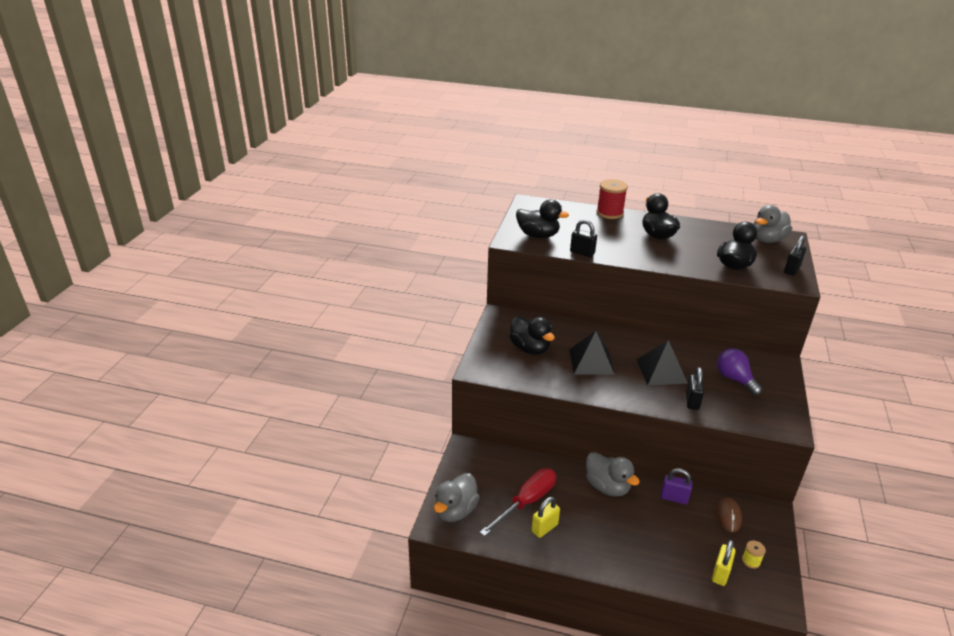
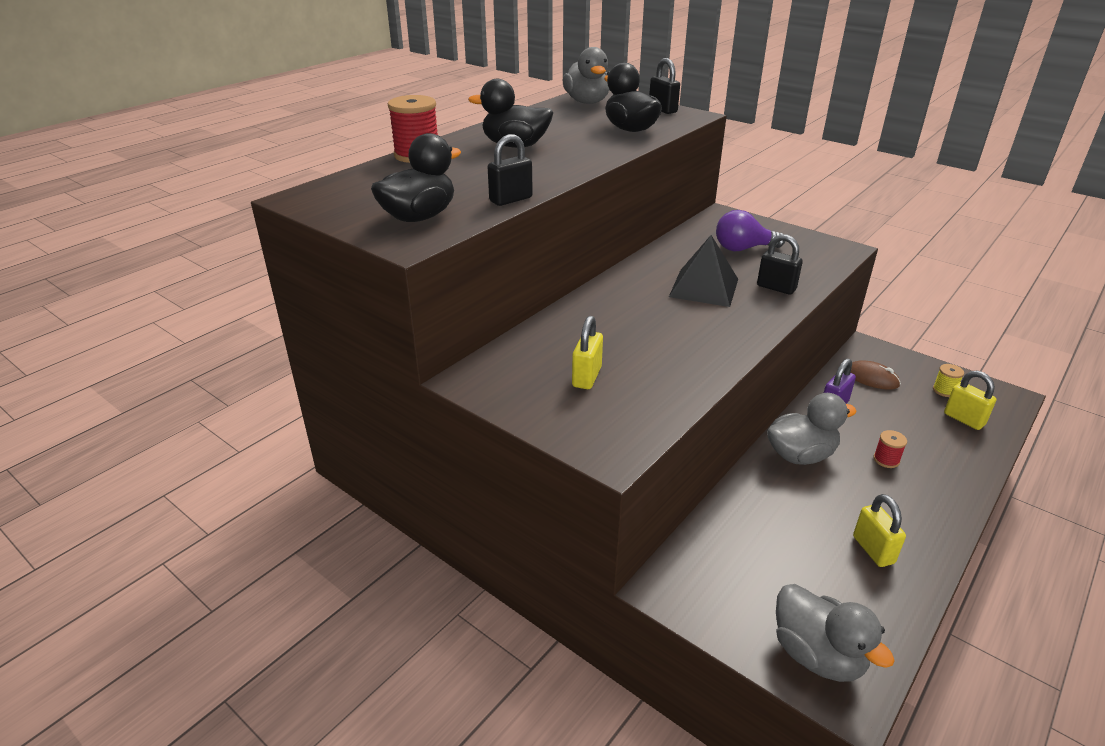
camera: 65 degrees left, 0 degrees up
(526, 502) = (813, 551): red screwdriver -> none
(530, 348) = (586, 377): black duck -> yellow padlock
(591, 361) = (653, 332): black pyramid -> none
(635, 530) = (886, 460): none -> red spool

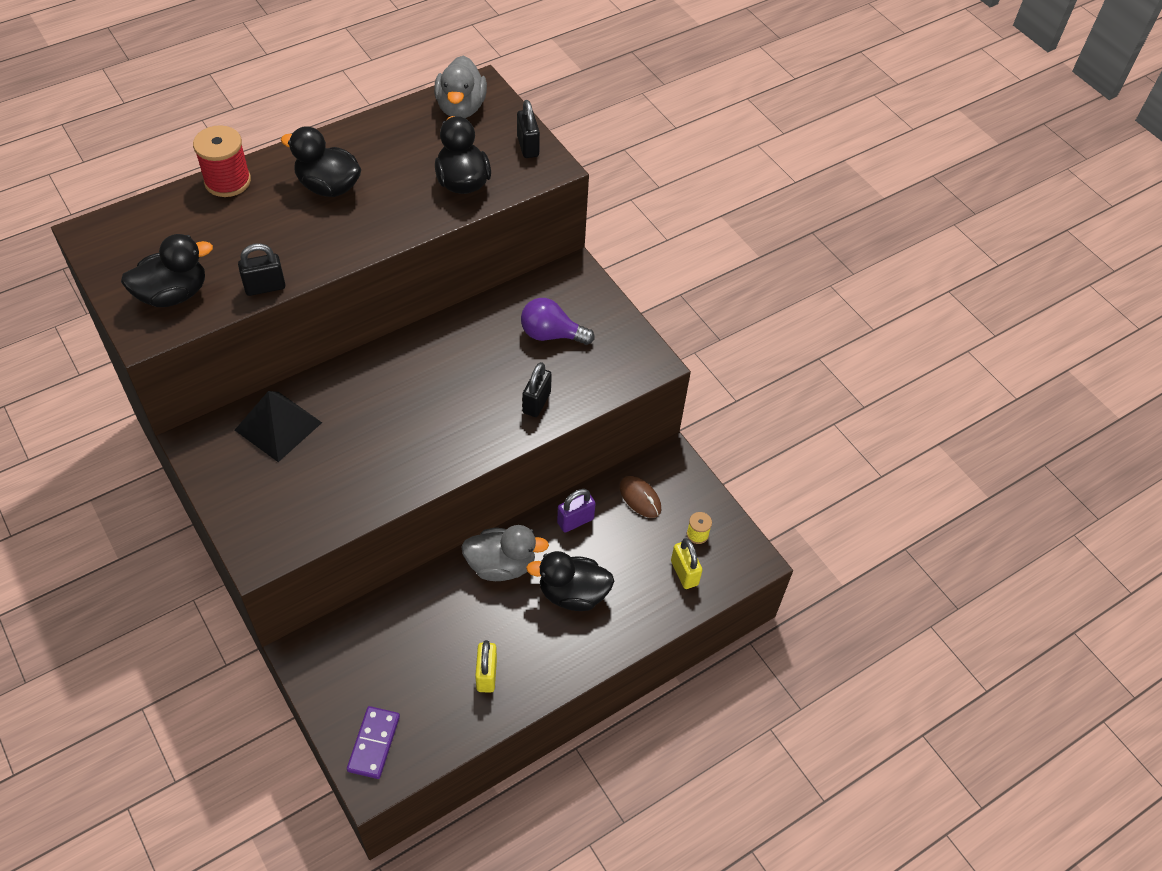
camera: 15 degrees right, 20 degrees up
(586, 377) = (290, 468): yellow padlock -> none
(704, 287) = (469, 382): black pyramid -> black pyramid (278, 426)
(776, 288) = (536, 402): black padlock -> black padlock turned 60 degrees clockwise
(817, 655) = (374, 743): grey duck -> purple domino
(886, 460) = (572, 594): red spool -> black duck

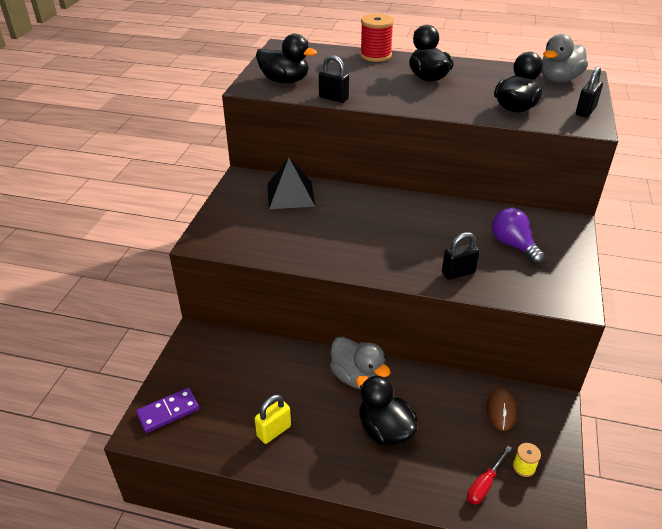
camera: 50 degrees right, 15 degrees down
(575, 521) = (436, 389): purple padlock -> none
(684, 573) = (484, 484): yellow padlock -> red screwdriver

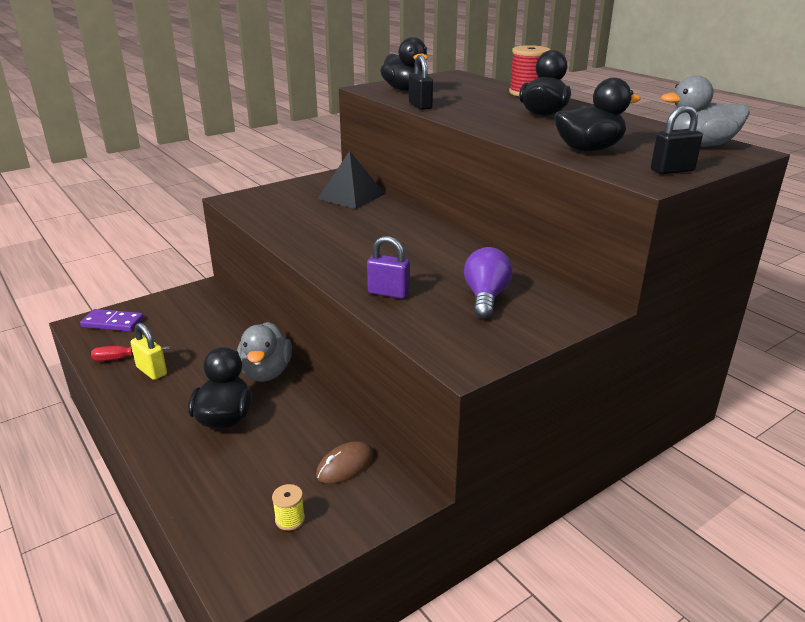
camera: 40 degrees right, 10 degrees down
(274, 431) = (151, 371): yellow padlock -> yellow padlock turned 45 degrees clockwise
(458, 273) = (388, 293): black padlock -> purple padlock
(484, 484) = (234, 507): red screwdriver -> red screwdriver (122, 358)

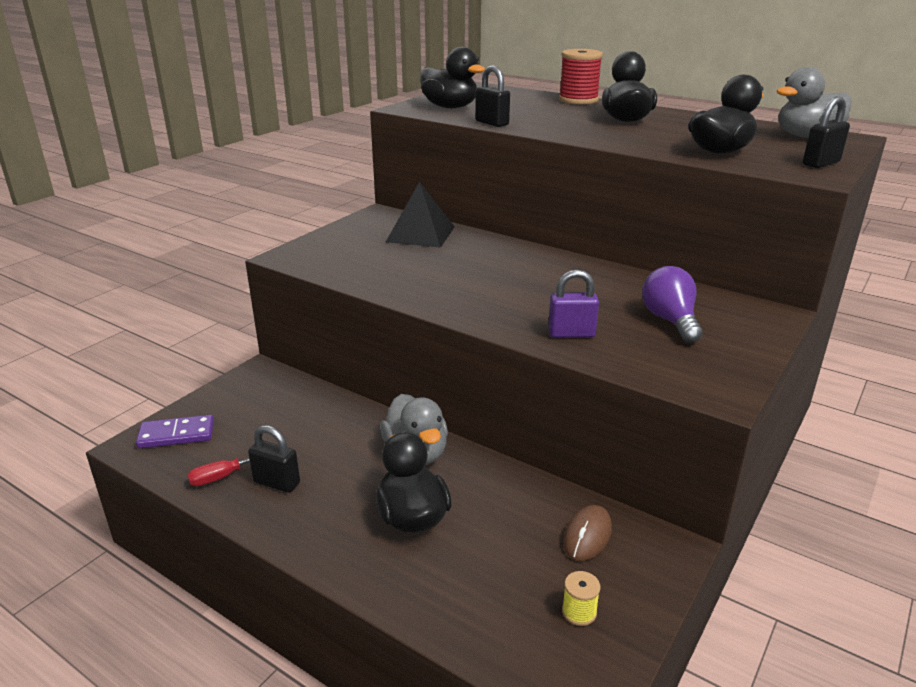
camera: 20 degrees left, 0 degrees up
(151, 371) = (277, 482): yellow padlock -> black padlock

